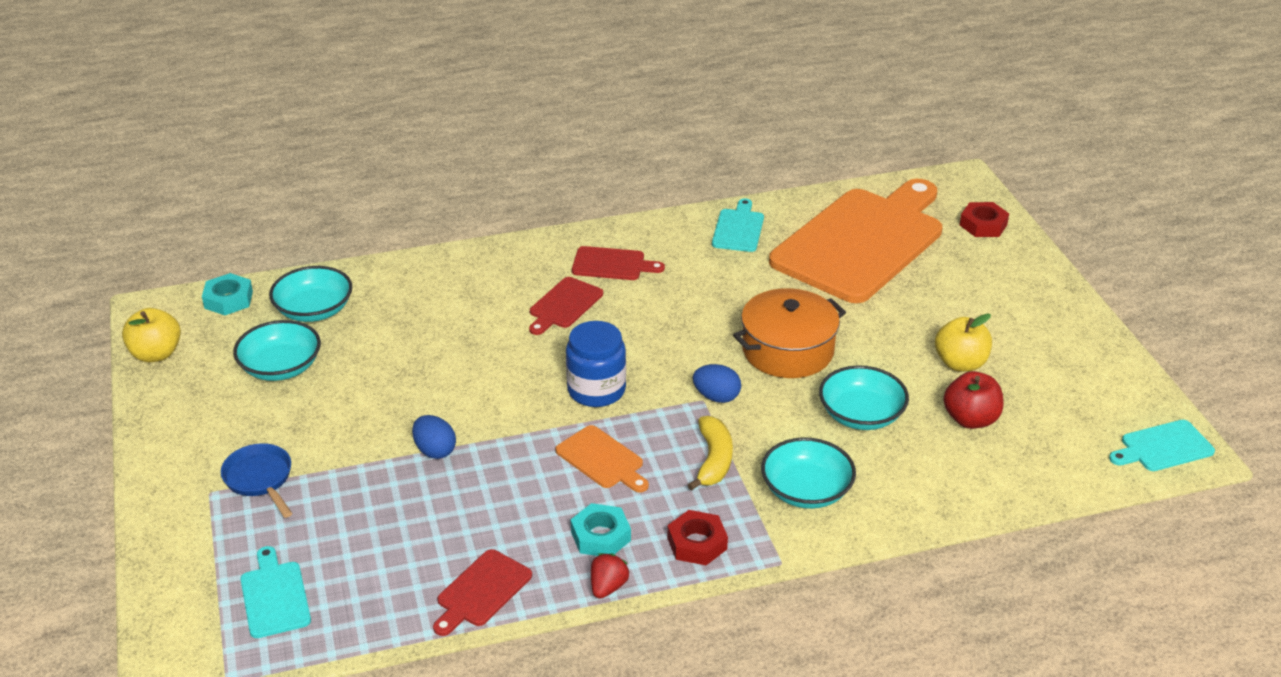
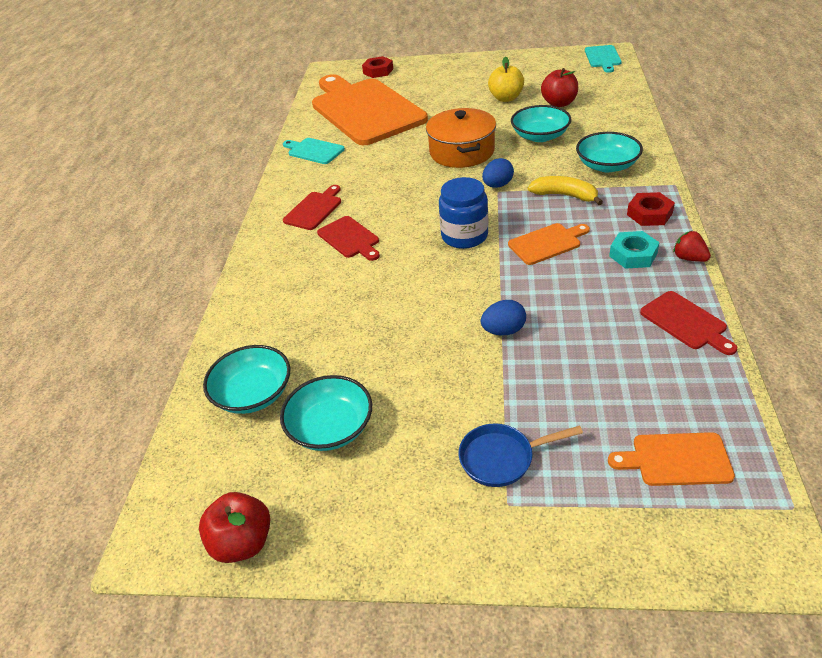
camera: 65 degrees left, 5 degrees up
(156, 354) = (243, 542): yellow apple -> red apple
(228, 300) = (186, 464): turquoise nut -> none
(274, 596) = (676, 459): turquoise cutting board -> orange cutting board

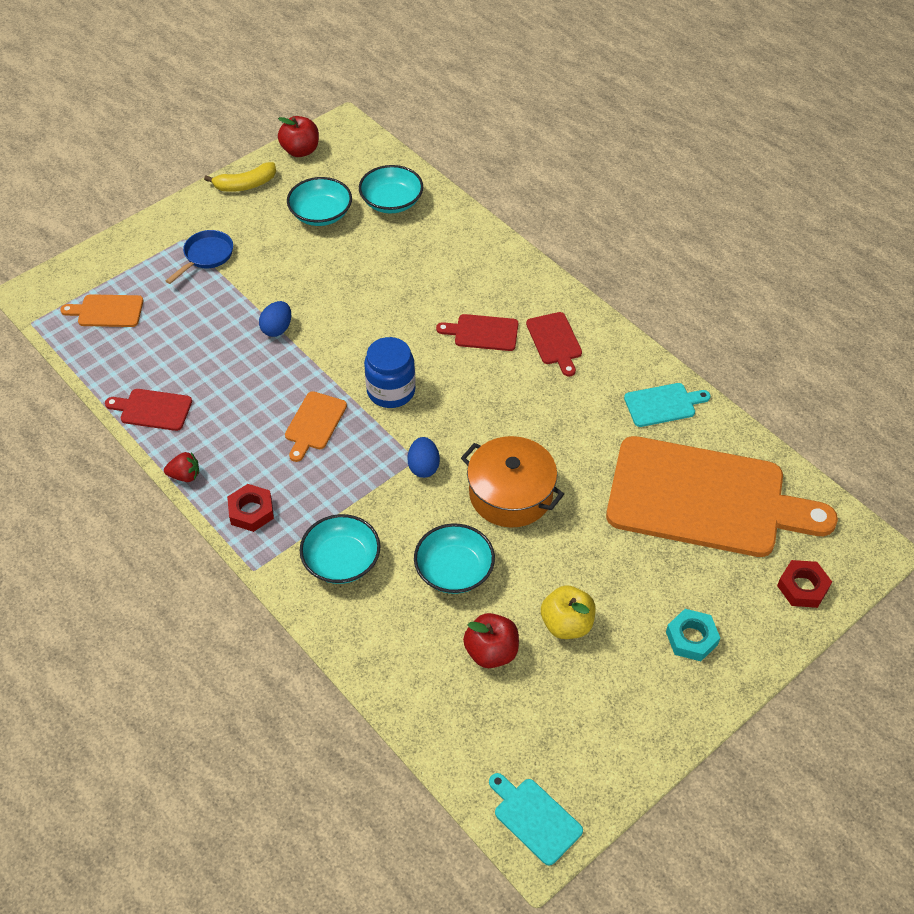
camera: 130 degrees right, 10 degrees up
(565, 195) = (347, 490): yellow banana -> yellow banana (245, 185)
(633, 255) = (233, 453): turquoise nut -> turquoise nut (691, 638)
(676, 459) = (107, 311): orange cutting board -> orange cutting board turned 135 degrees counterclockwise

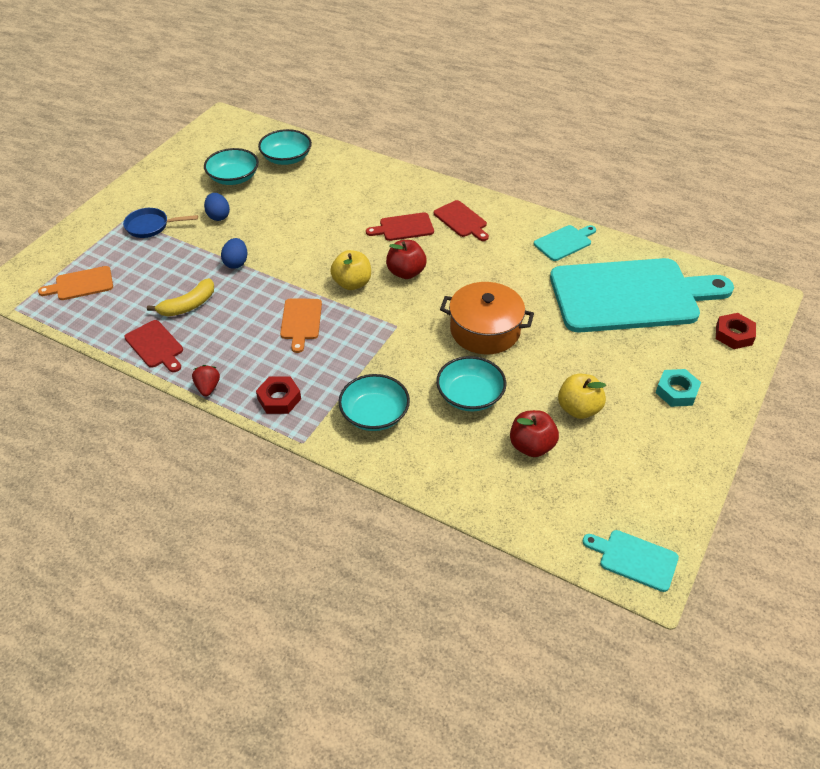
camera: 20 degrees left, 5 degrees down
(152, 409) = (155, 346): red cutting board -> red cutting board turned 120 degrees counterclockwise
(185, 476) = (208, 387): red strawberry -> red strawberry turned 75 degrees counterclockwise
(206, 256) = (151, 226): blue pan -> blue pan turned 105 degrees counterclockwise
(245, 185) = (161, 171): yellow banana -> yellow banana (188, 305)
(300, 150) = (196, 140): red apple -> red apple (406, 272)
(391, 391) = (352, 283): blue jar -> yellow apple
(423, 467) = (406, 329): blue egg -> blue egg (218, 216)
(705, 499) = (631, 295): orange cutting board -> turquoise cutting board

